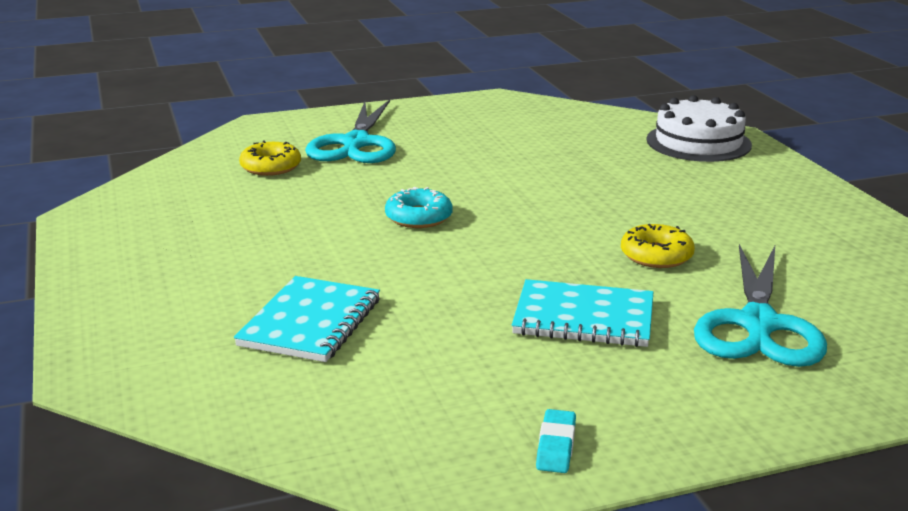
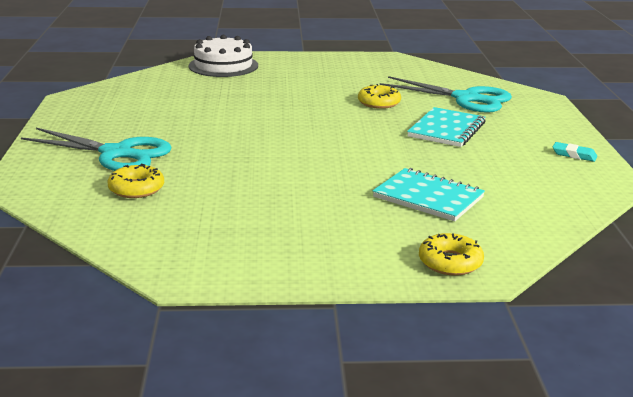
camera: 75 degrees left, 0 degrees up
(120, 351) = (450, 262): none -> yellow donut
(418, 217) = (283, 150): turquoise donut -> none

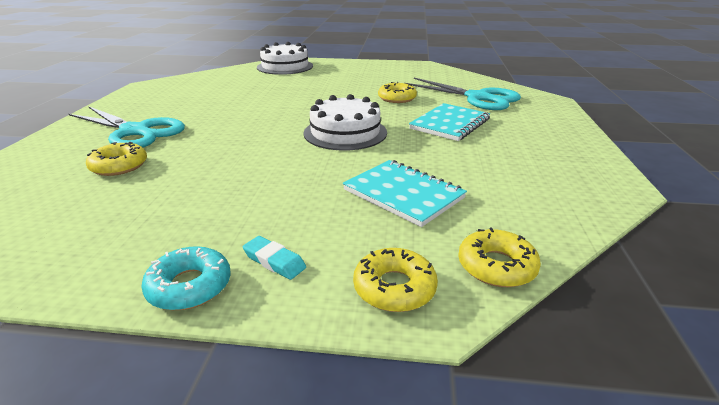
camera: 10 degrees right, 5 degrees up
(291, 273) = (189, 286): none -> turquoise donut
(344, 144) = (345, 132): none -> white cake
(522, 244) = (496, 266): none -> yellow donut
(574, 155) = (576, 155): turquoise eraser -> turquoise eraser (274, 261)

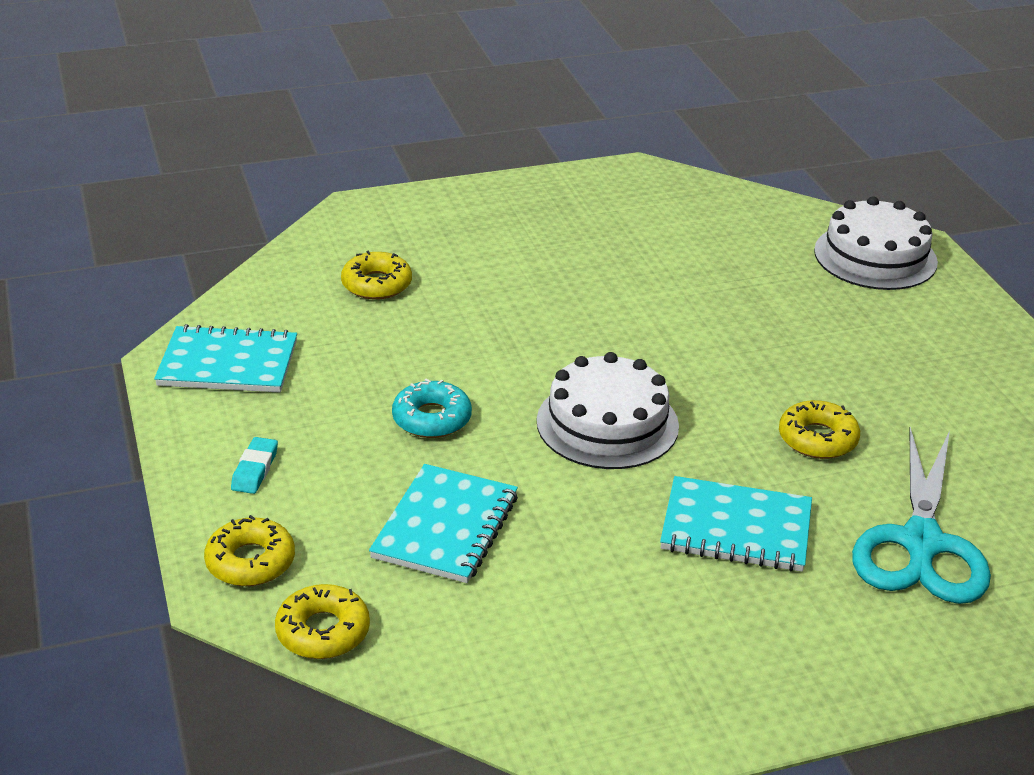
camera: 65 degrees right, 5 degrees up
(114, 247) = (228, 363): none -> turquoise notebook
(135, 131) = (472, 247): turquoise scissors -> none
(189, 286) = (195, 434): turquoise donut -> turquoise donut (432, 418)

